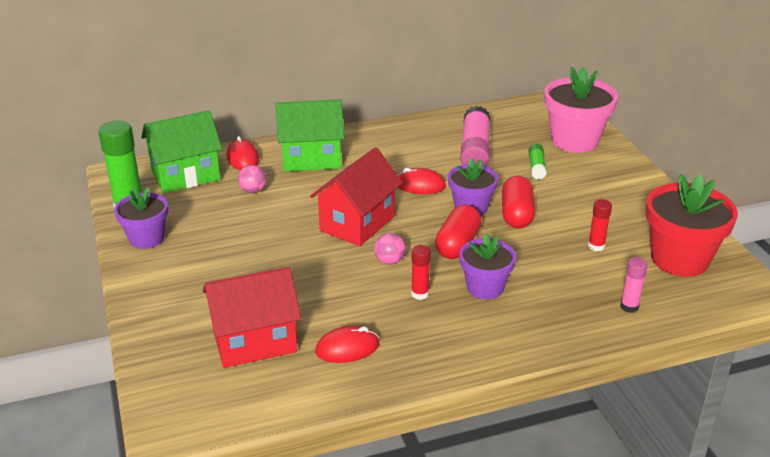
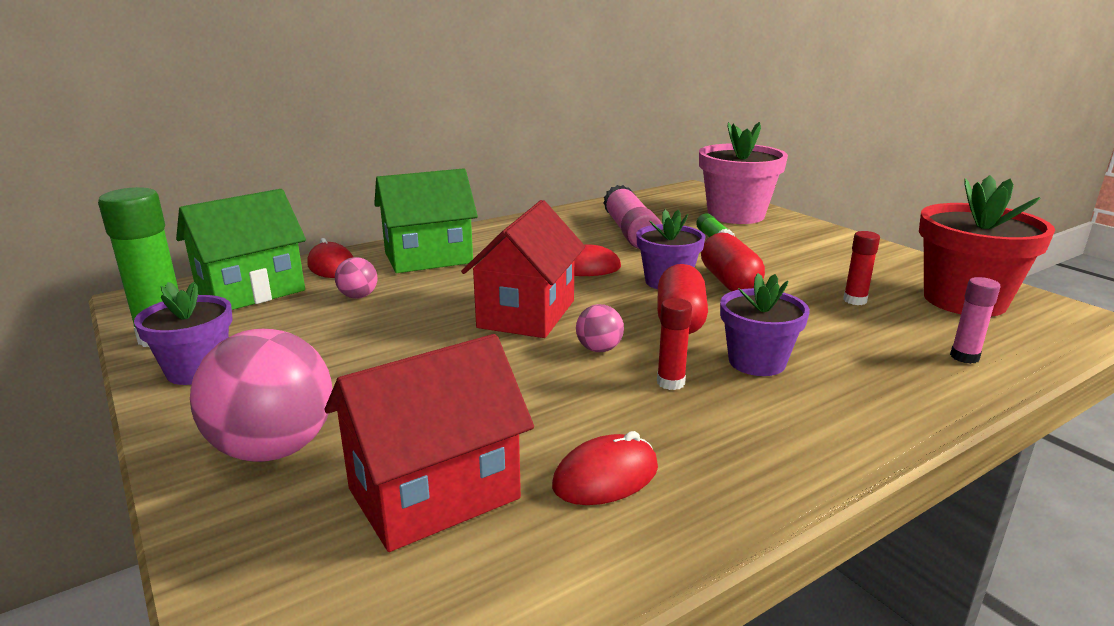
camera: 15 degrees left, 10 degrees down
(181, 300) = (274, 449): none -> pink ball

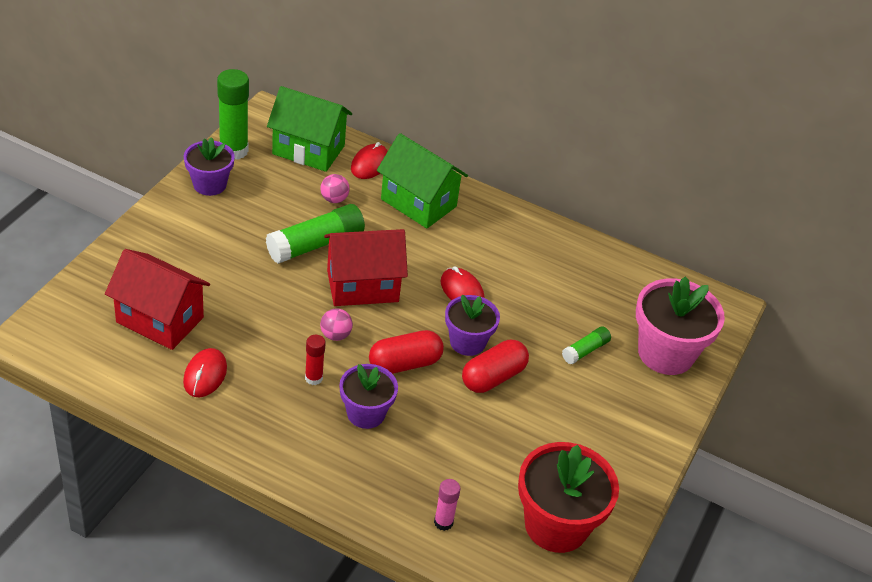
camera: 55 degrees right, 20 degrees up
(274, 449) = (162, 251): pink ball -> none
(421, 324) = (315, 244): none -> green glue stick
(606, 477) = (205, 375): red mouse -> red mouse turned 75 degrees clockwise
(630, 232) = (561, 294): pink glue stick -> none
(854, 300) = (508, 456): red glue stick -> none

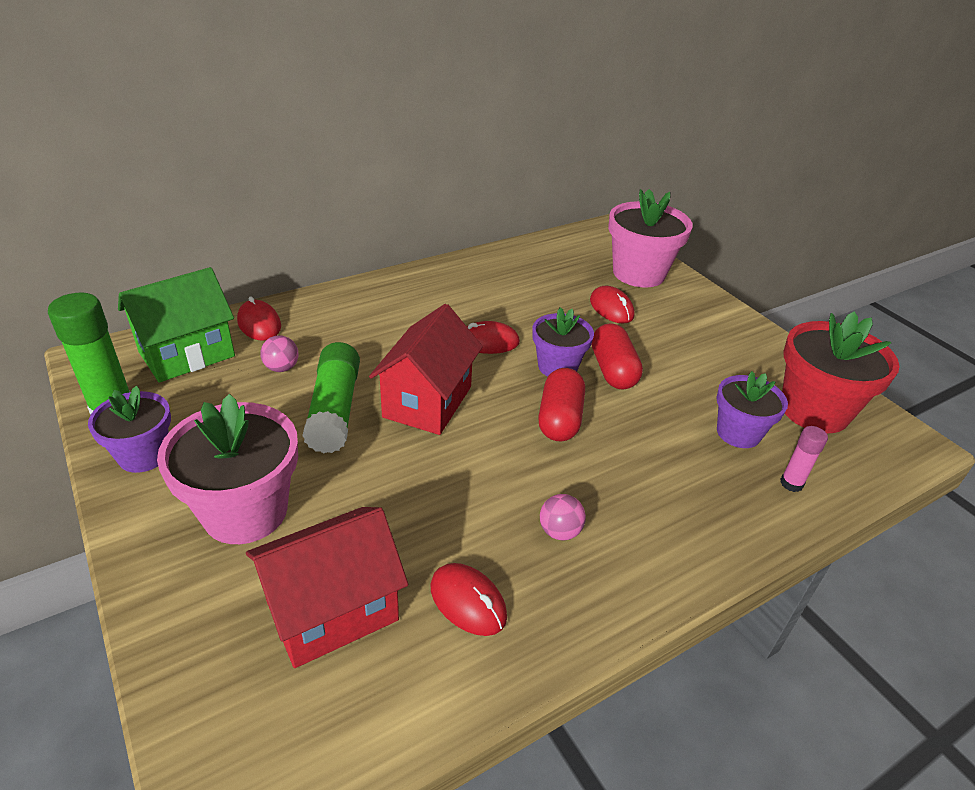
camera: 55 degrees left, 5 degrees down
(200, 249) = (245, 511): none -> pink flower pot
(313, 378) = (537, 498): red glue stick -> none
(335, 335) = (484, 452): pink ball -> pink ball (559, 531)
(366, 413) = (614, 477): purple flower pot -> purple flower pot (738, 433)
(418, 203) = (347, 318): green house -> none
(585, 350) = (611, 308): green glue stick -> red mouse

